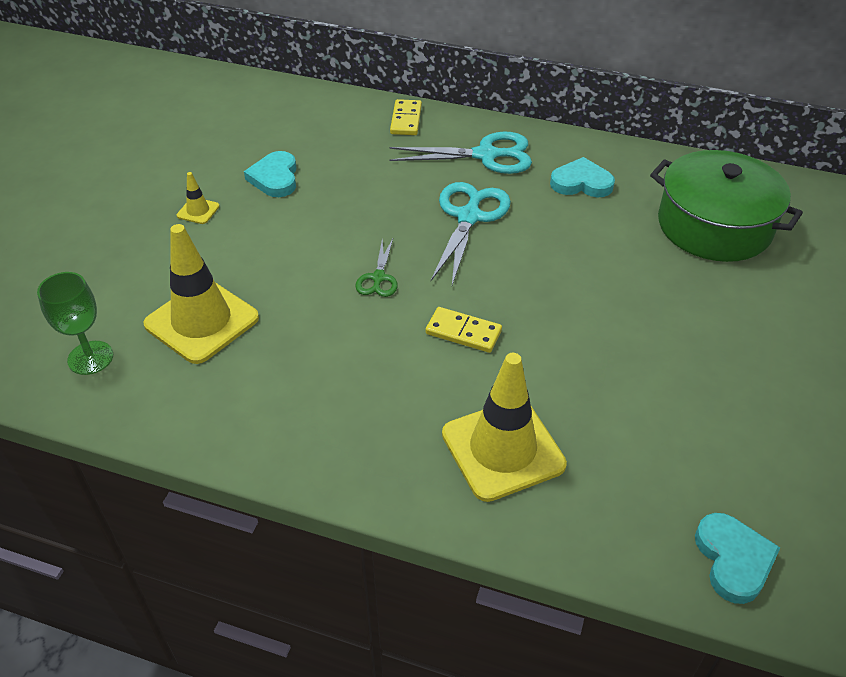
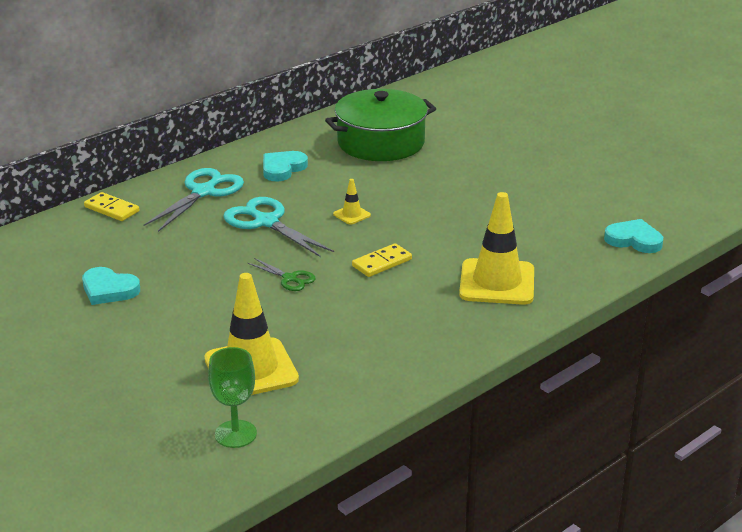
camera: 60 degrees left, 15 degrees down
(198, 211) = (105, 338): yellow traffic cone -> yellow traffic cone (351, 215)

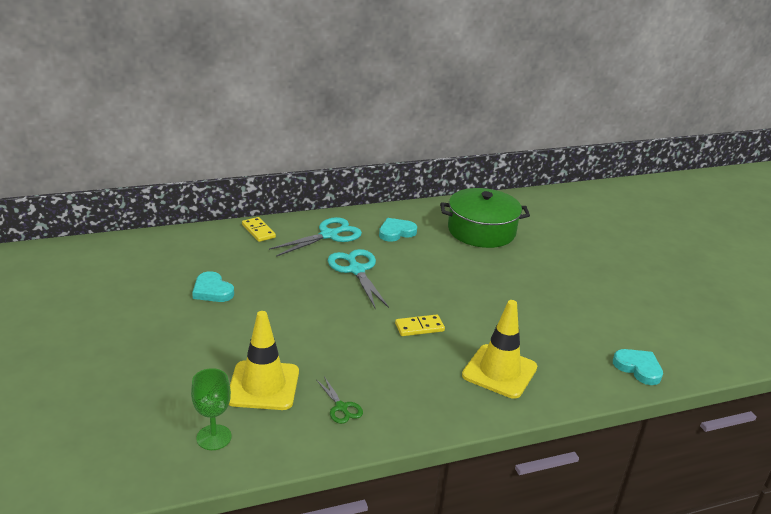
camera: 20 degrees right, 0 degrees up
(290, 278) = (342, 320): green scissors -> green scissors (341, 407)
(351, 215) = (422, 282): yellow traffic cone -> none

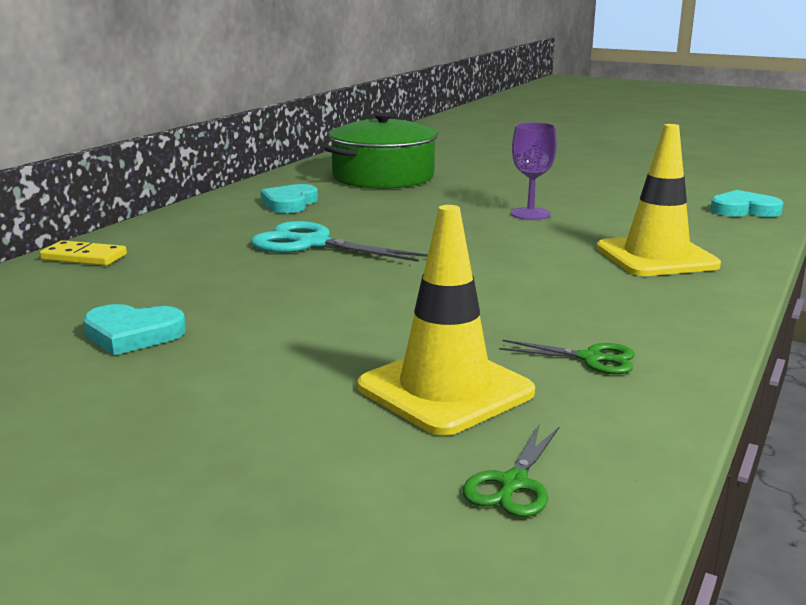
camera: 40 degrees left, 10 degrees down
(214, 437) = (513, 484): green goblet -> green scissors
(329, 235) = (205, 230): turquoise scissors -> none
(419, 327) = (499, 259): yellow domino -> none
(501, 303) = (530, 214): none -> purple goblet

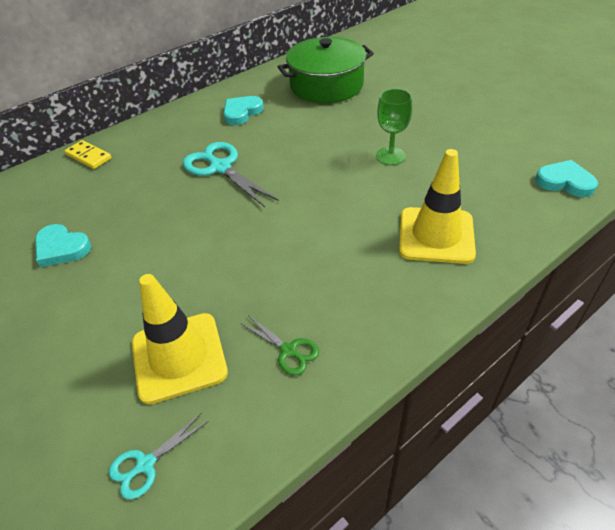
camera: 25 degrees right, 25 degrees up
(513, 484) = (145, 464): green scissors -> turquoise scissors
(530, 214) = (390, 156): purple goblet -> green goblet

